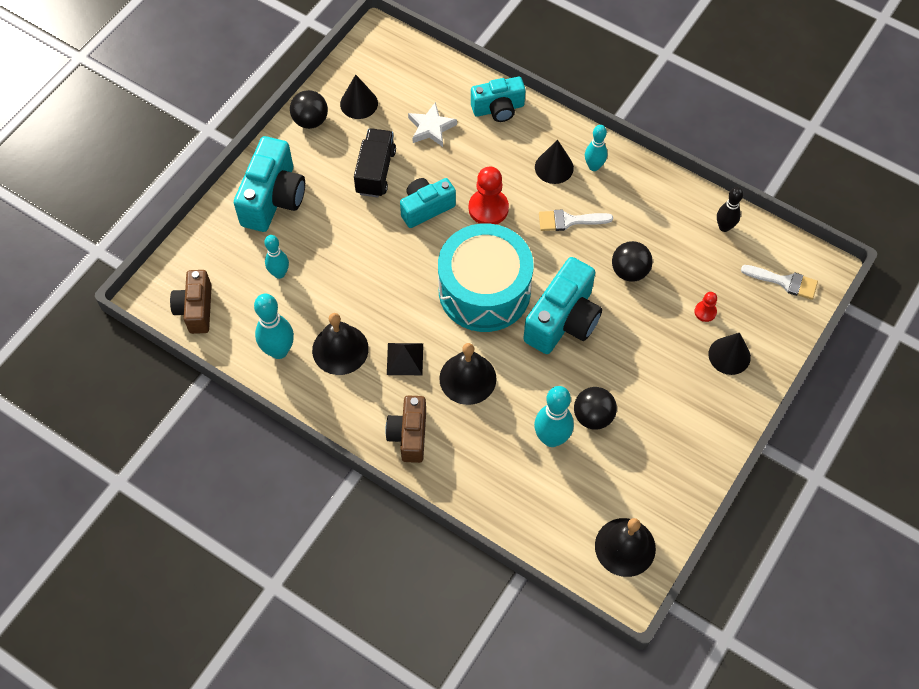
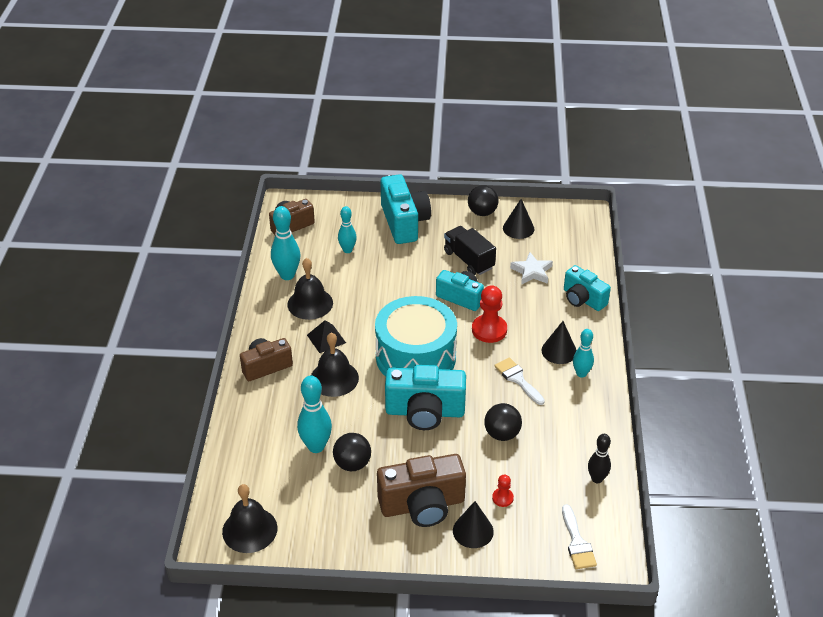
camera: 60 degrees right, 20 degrees down
(273, 198) = (404, 222): turquoise camera -> turquoise camera turned 90 degrees counterclockwise
(375, 172) = (469, 260): black truck -> black truck turned 105 degrees counterclockwise
(677, 381) = (422, 505): none -> brown camera

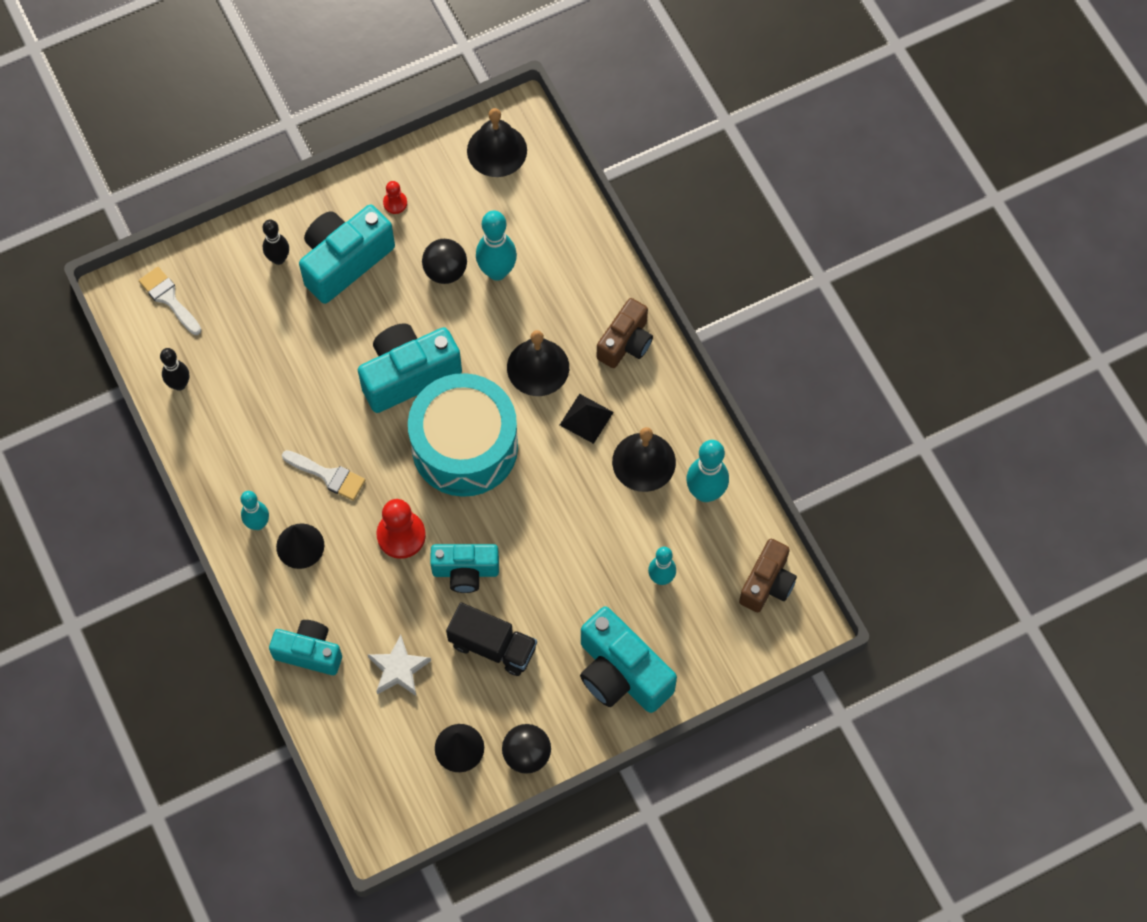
camera: 150 degrees right, 25 degrees up
(422, 505) = (345, 261): brown camera -> turquoise camera
(473, 531) = (278, 259): black cone -> black bowling pin
(502, 434) = (308, 389): black ball -> none
(502, 498) = (267, 310): red pawn -> red pawn (395, 203)

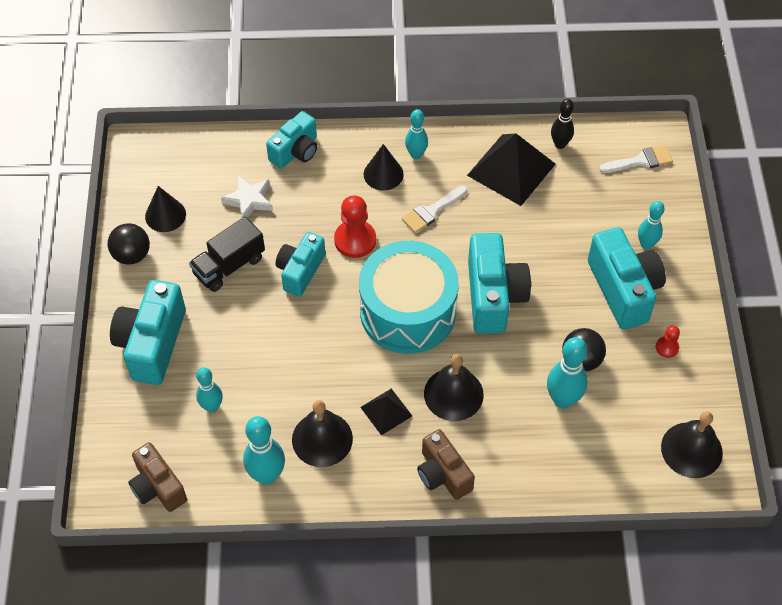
camera: 115 degrees right, 10 degrees down
(236, 419) = (511, 169): none -> black pyramid
(278, 259) = (646, 244): black bowling pin -> turquoise bowling pin
(621, 673) = (152, 344): turquoise camera -> turquoise camera turned 60 degrees counterclockwise

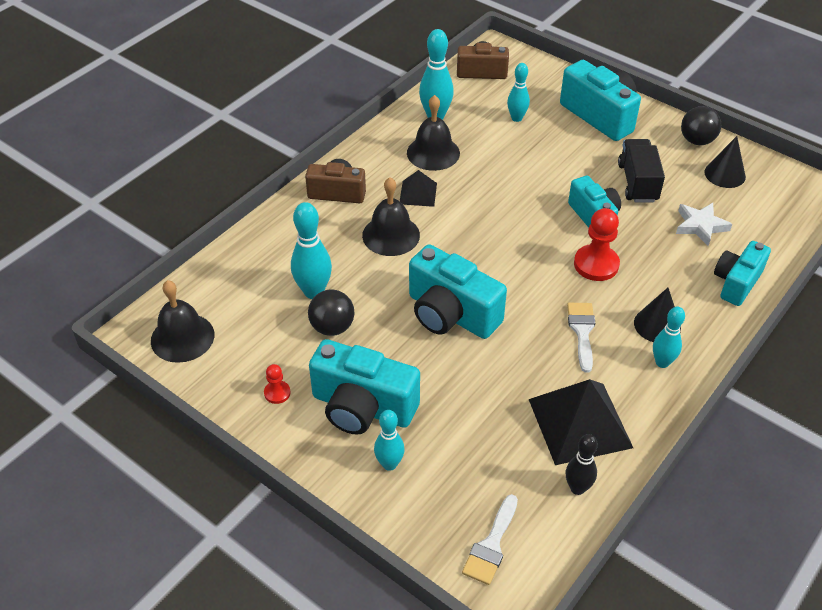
camera: 130 degrees right, 10 degrees down
(296, 151) = (736, 283): turquoise camera -> turquoise camera turned 45 degrees clockwise
(408, 311) = (491, 254): turquoise drum -> none

